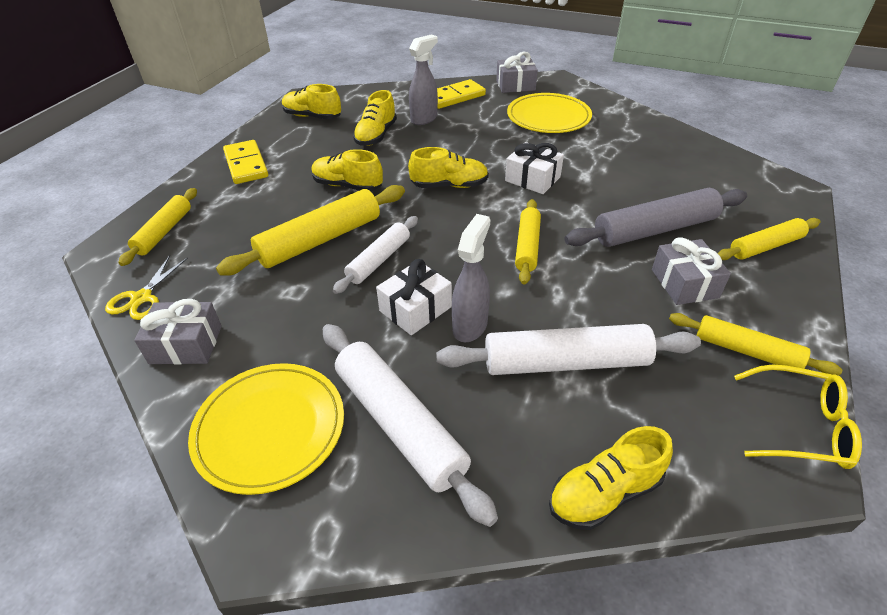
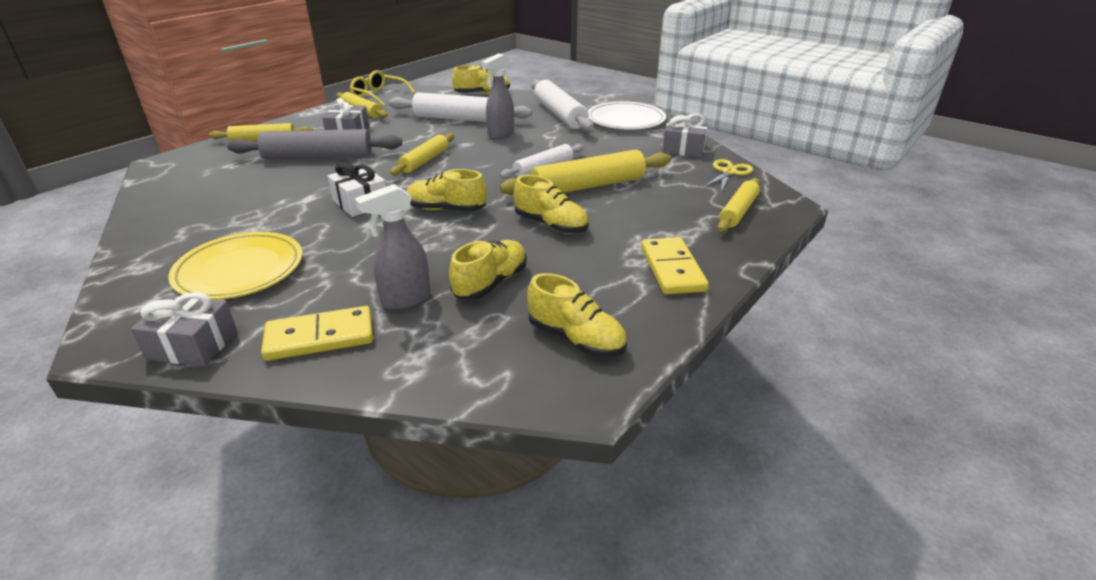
camera: 165 degrees left, 10 degrees down
(270, 429) = (625, 120): yellow plate -> white plate
(415, 309) = (530, 144): white gift -> none

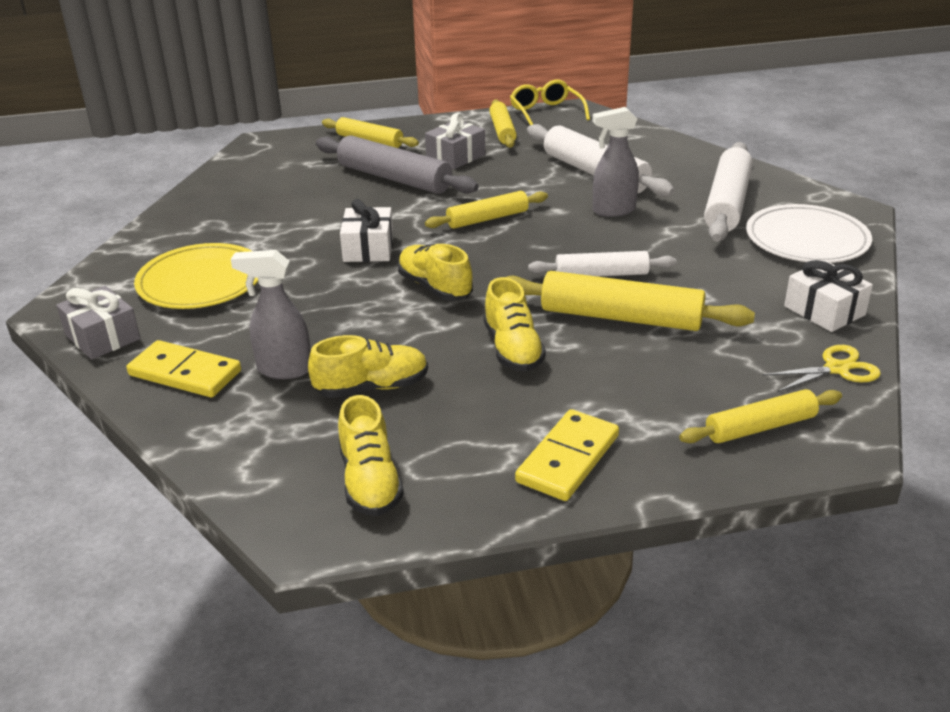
camera: 40 degrees right, 0 degrees up
(482, 94) = (668, 143): yellow shoe -> none
(683, 149) = (824, 311): grey gift -> white gift

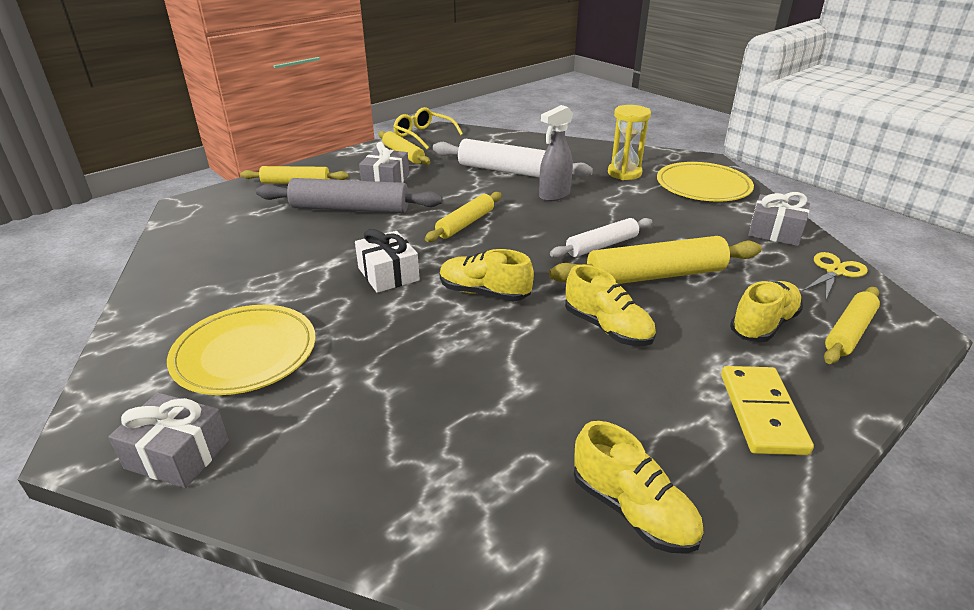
camera: 30 degrees left, 0 degrees up
(185, 373) = (319, 463): yellow domino -> none
(283, 369) = (424, 419): grey spray bottle -> none
(372, 387) = (529, 407): yellow shoe -> yellow shoe (763, 325)
(727, 203) = (624, 173): white rolling pin -> yellow hourglass
(806, 239) = (703, 186): white plate -> yellow plate
(824, 311) = (775, 232): white gift -> grey gift

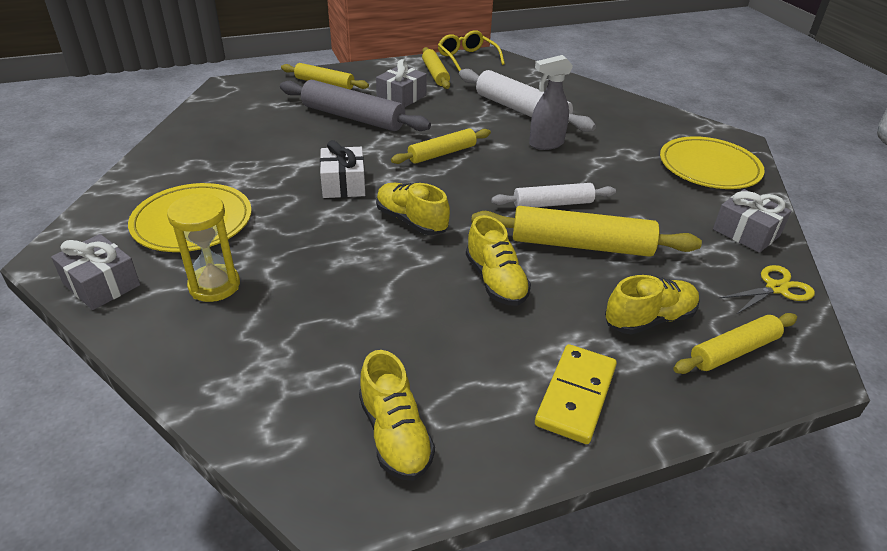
camera: 20 degrees right, 5 degrees up
(624, 173) = (635, 136): yellow hourglass -> yellow hourglass (214, 286)

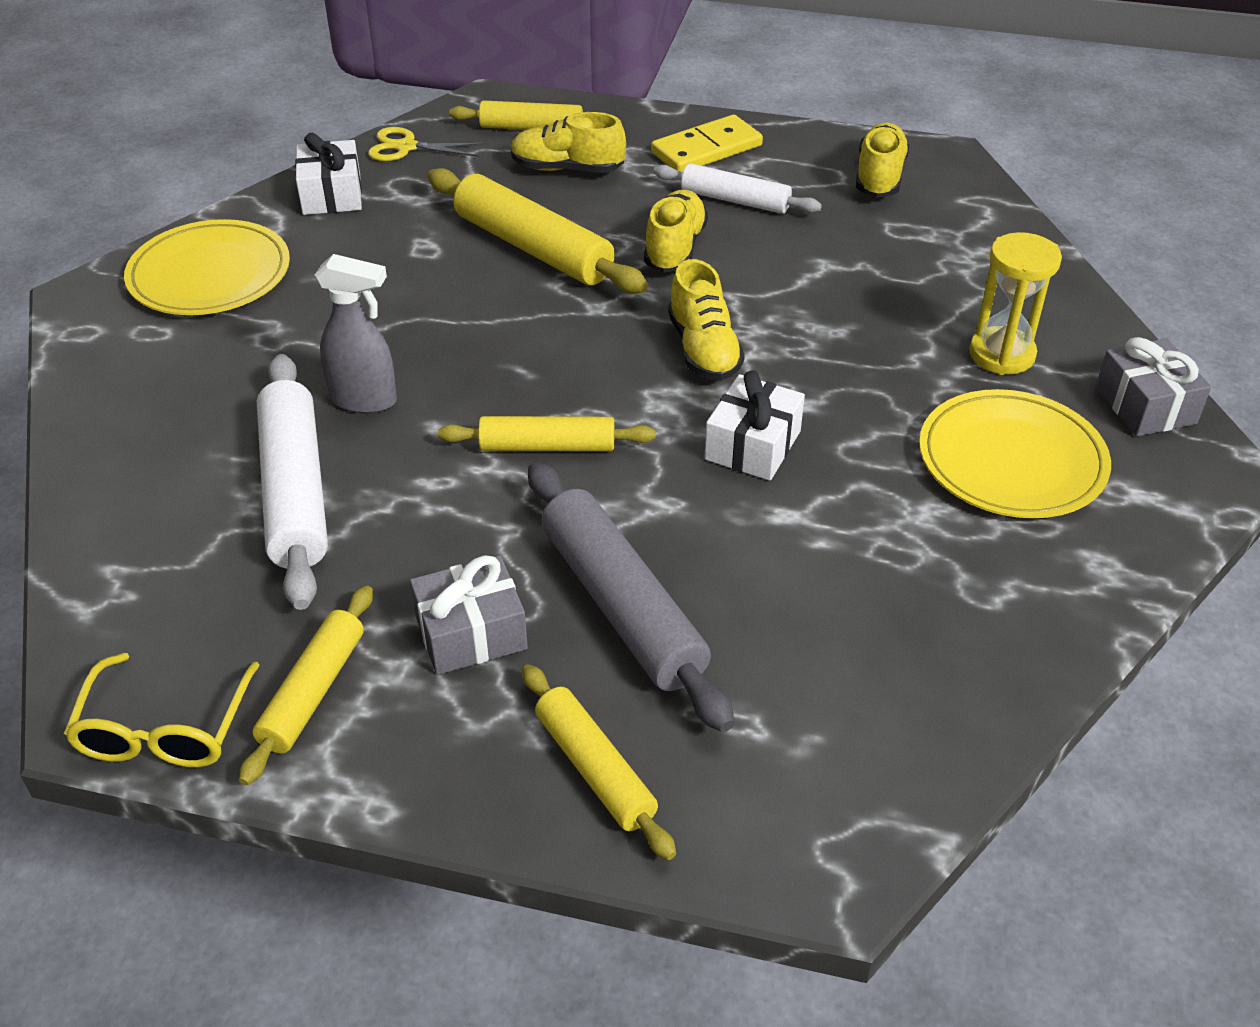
camera: 145 degrees left, 5 degrees up
(553, 204) = (495, 305): white rolling pin -> white rolling pin (735, 200)
(746, 232) = (331, 194): grey gift -> white gift

